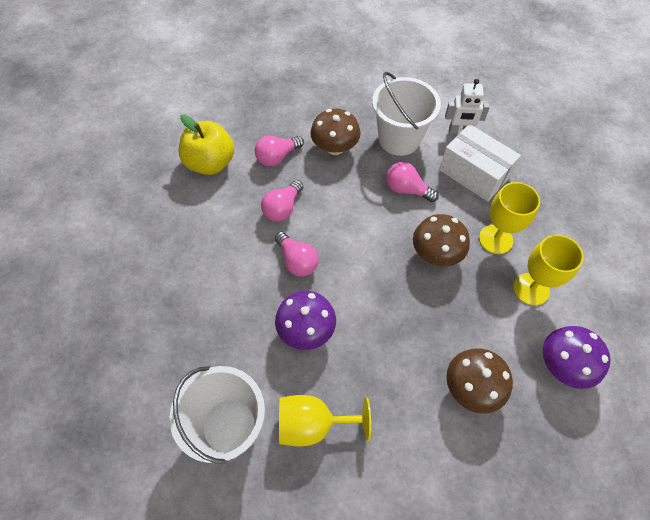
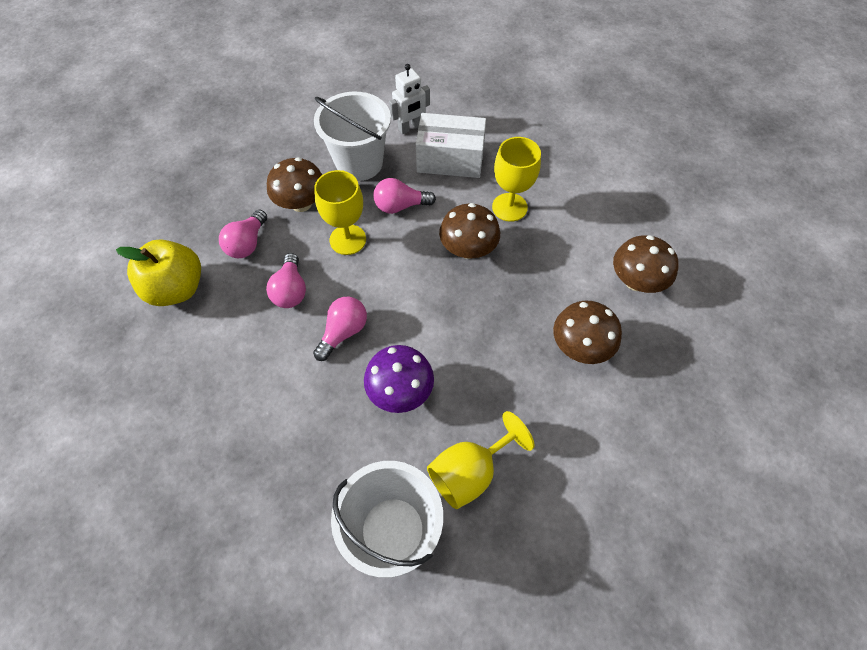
camera: 35 degrees left, 0 degrees up
(297, 261) = (343, 332): pink light bulb -> pink light bulb turned 75 degrees counterclockwise
(531, 289) = (568, 233): yellow goblet -> yellow goblet (348, 239)
(563, 365) = (636, 281): purple mushroom -> brown mushroom

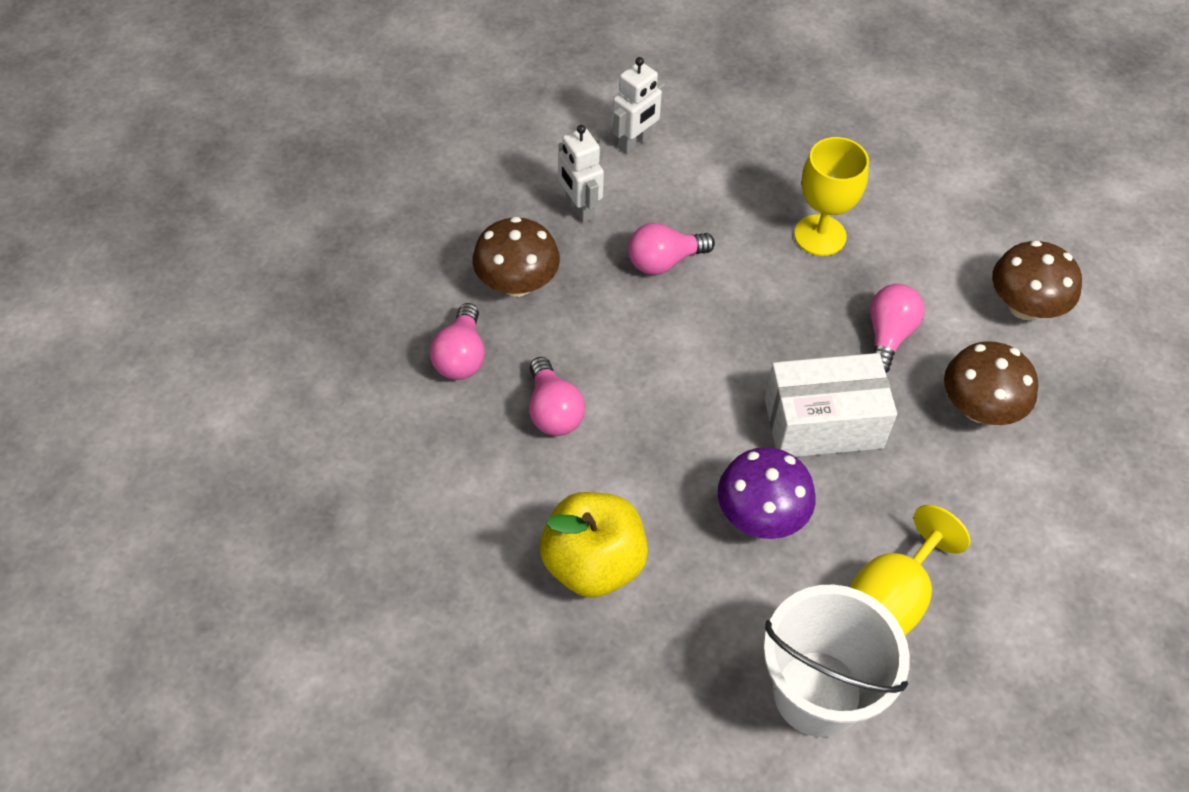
camera: 15 degrees left, 5 degrees down
(177, 288) = (383, 441): yellow apple -> yellow apple (593, 564)
(343, 332) = (652, 453): pink light bulb -> pink light bulb (888, 336)
(348, 239) = (607, 323): yellow goblet -> none
(359, 163) = (579, 209): white bucket -> white robot
(450, 159) = (711, 181): white box -> white box (823, 423)
(468, 249) = (783, 305): brown mushroom -> none

